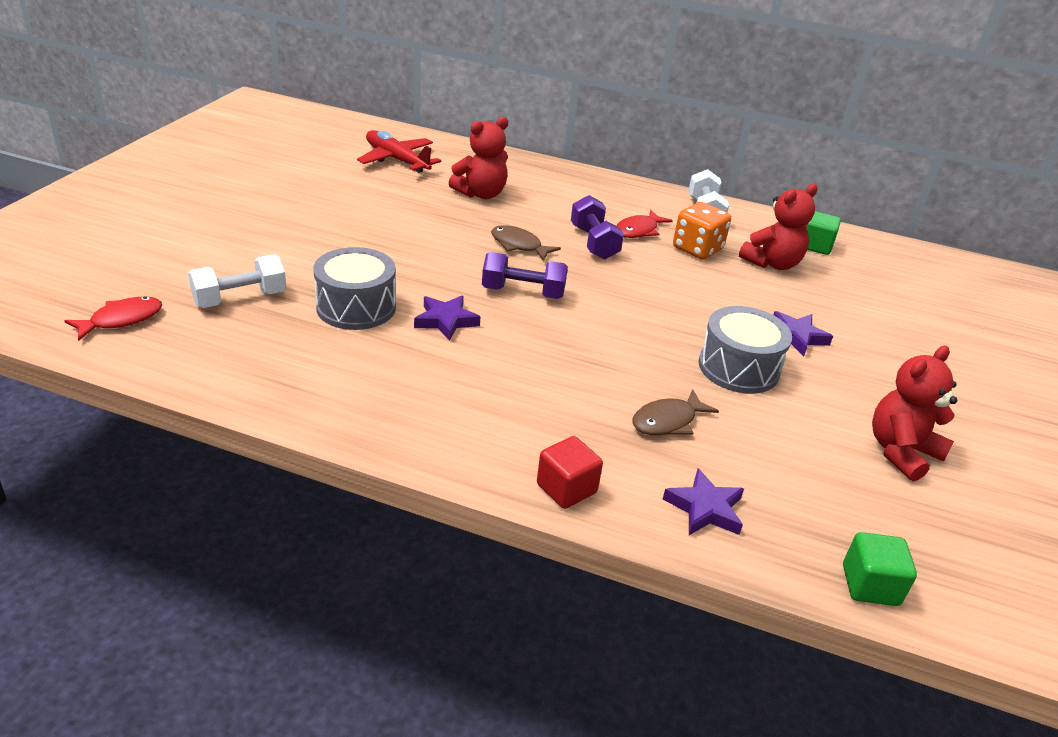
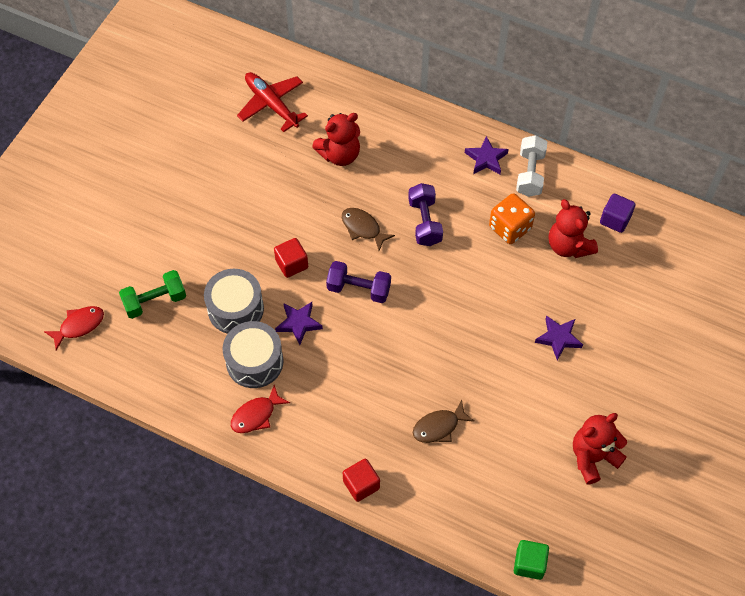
camera: 10 degrees right, 25 degrees up
(240, 299) = (155, 301): white dumbbell -> green dumbbell
(431, 271) = (292, 264): none -> red cube
(638, 230) = (466, 203): red fish -> red fish (256, 415)
(705, 508) = (445, 503): purple star -> purple star (486, 159)
(738, 368) = (503, 373): grey drum -> grey drum (254, 362)
(772, 263) = (568, 246): red teddy bear -> red teddy bear turned 90 degrees clockwise
(815, 246) = (615, 220): green cube -> purple cube

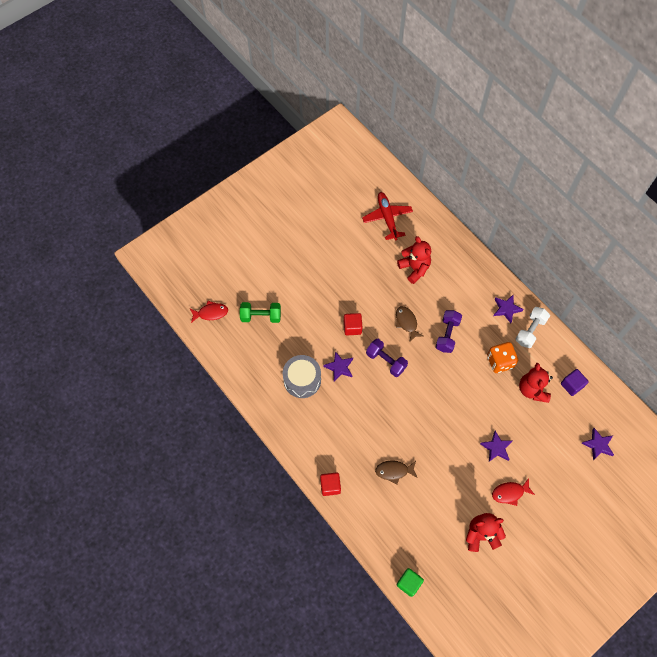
camera: 25 degrees right, 5 degrees up
(235, 309) = (306, 342): grey drum -> none
(256, 415) = (288, 414): red fish -> red fish (510, 493)
(339, 154) = (414, 268): red teddy bear -> red teddy bear turned 120 degrees counterclockwise
(684, 279) = (598, 445): none -> purple star

